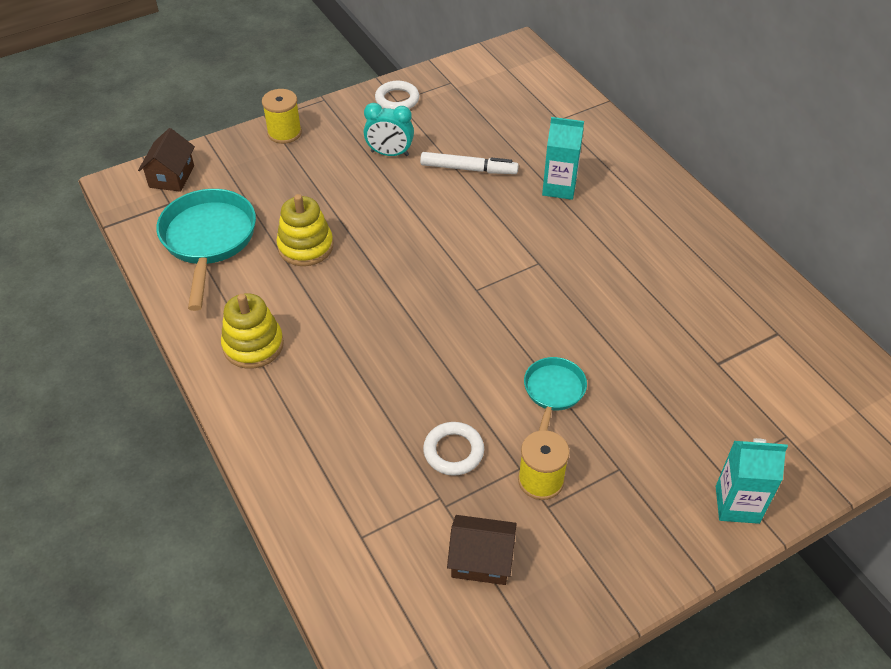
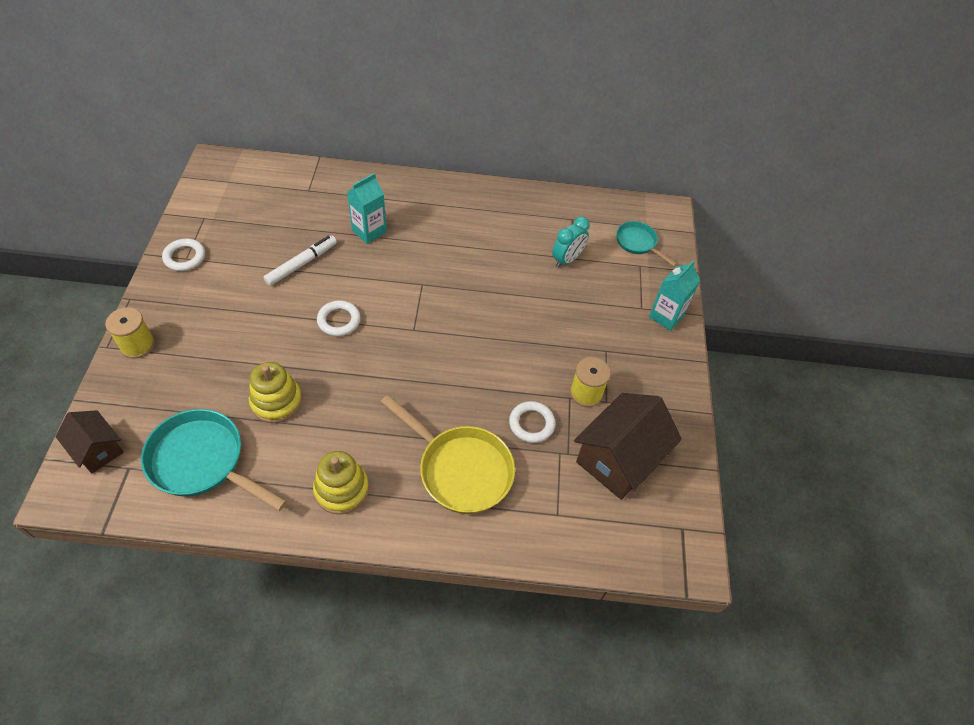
camera: 60 degrees left, 5 degrees up
(347, 421) = (460, 469): none -> yellow pan
(390, 153) = (236, 296): turquoise clock -> turquoise clock (567, 260)
(431, 232) = (339, 320): none -> white ring
(481, 560) = (619, 459): brown house -> brown house, size x1.75
(553, 393) = (529, 345): turquoise pan -> turquoise pan (638, 243)

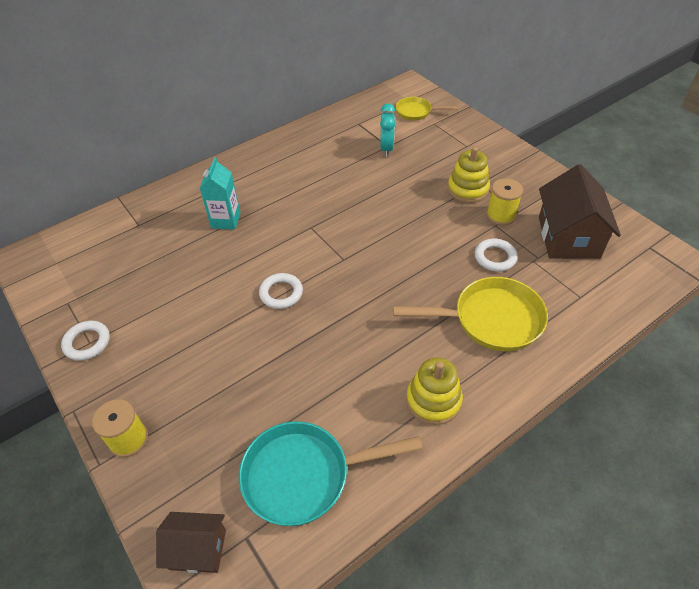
camera: 35 degrees left, 5 degrees down
(276, 401) = (306, 383): yellow stacking toy -> yellow stacking toy (468, 189)
(301, 264) = (200, 277): white marker -> none
(638, 243) = (416, 112): turquoise pan -> yellow pan
(666, 316) = (486, 141): turquoise carton -> none

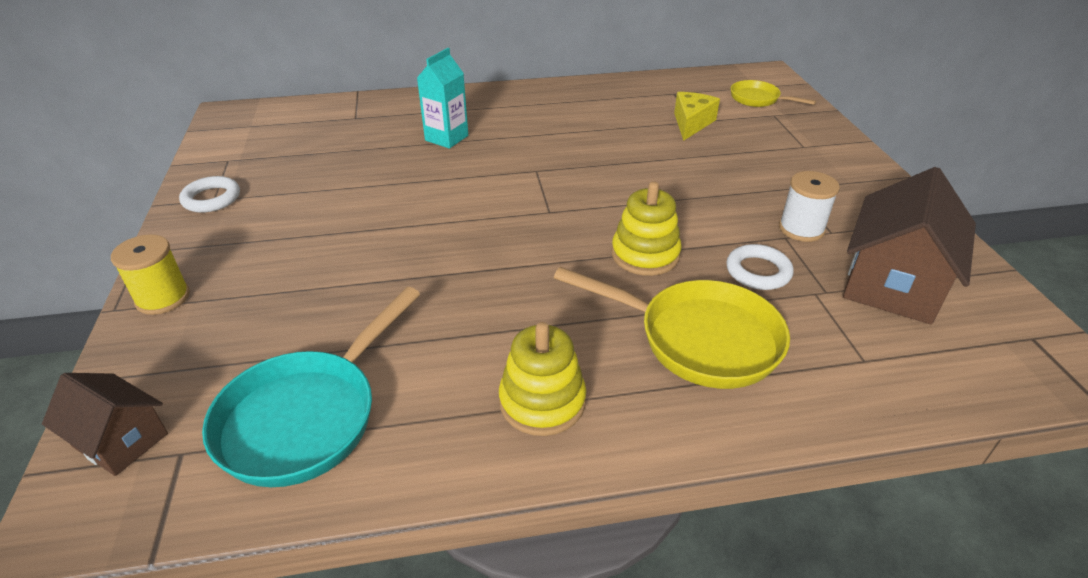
camera: 25 degrees right, 10 degrees down
(281, 293) = (447, 221): white ring -> none
(304, 475) = (307, 416): turquoise pan -> turquoise pan turned 75 degrees counterclockwise
(386, 148) = (691, 123): turquoise clock -> yellow cheese
(468, 189) = (772, 189): yellow stacking toy -> yellow stacking toy (645, 255)
(501, 215) = (801, 229): yellow spool -> white spool

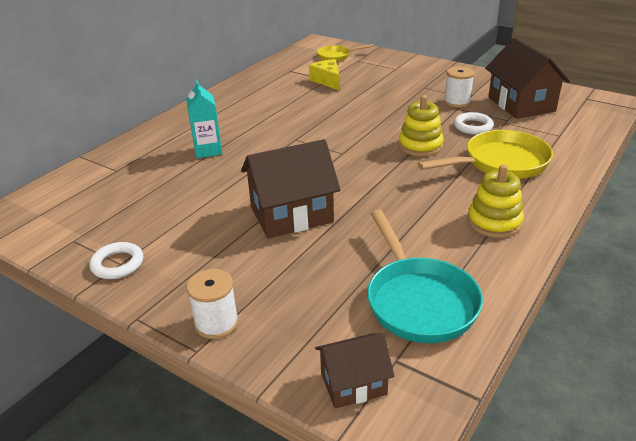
camera: 45 degrees left, 5 degrees down
(163, 298) = (216, 323): yellow spool -> white spool
(387, 244) = (291, 214): none -> brown house

